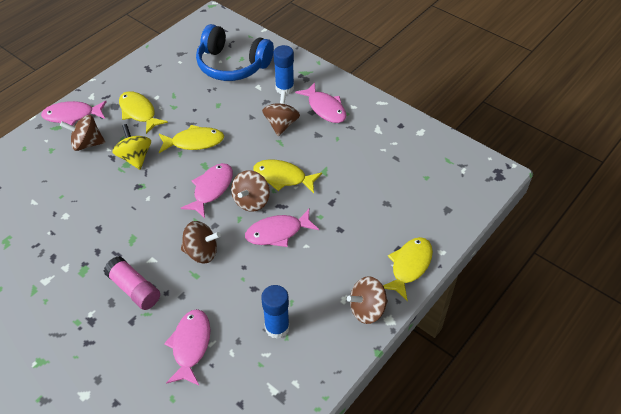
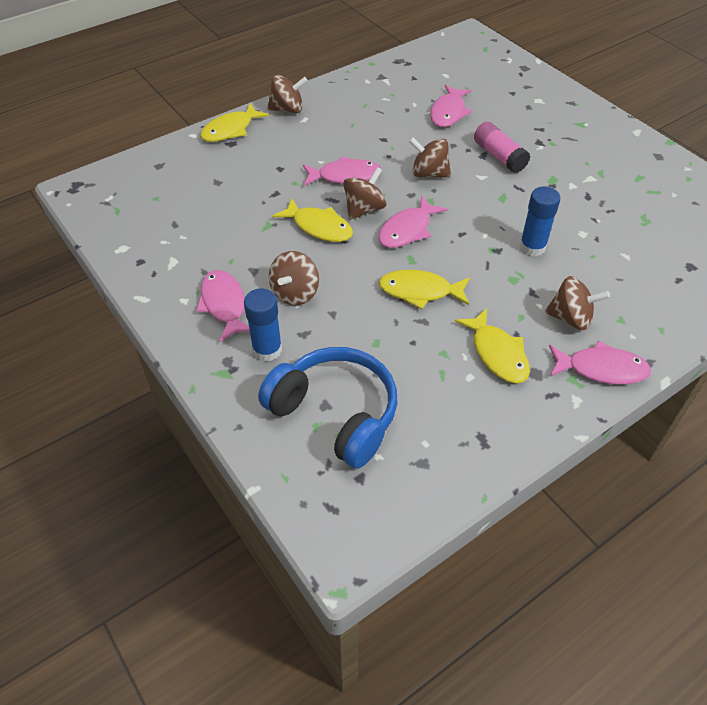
camera: 165 degrees left, 0 degrees up
(135, 158) = (501, 285): yellow spinning top -> none
(277, 327) = (371, 111): blue glue stick -> blue glue stick (532, 247)

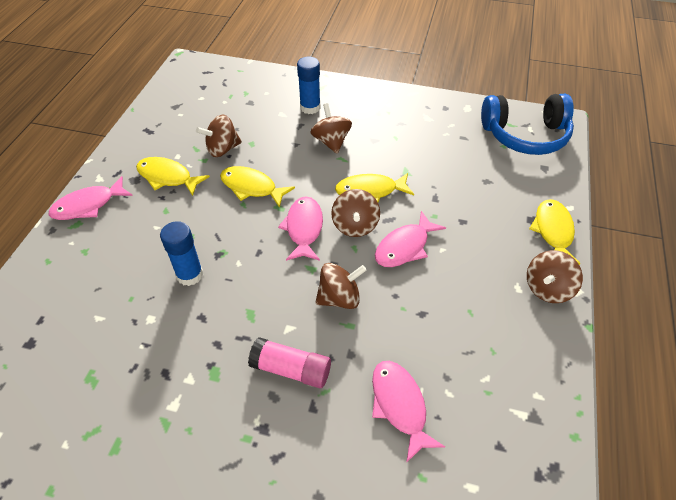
camera: 140 degrees right, 0 degrees up
(224, 305) = (363, 114): pink fish -> none
(335, 413) = (240, 101): blue headphones -> blue headphones (525, 135)
(420, 291) = (251, 187): yellow fish -> yellow fish turned 120 degrees counterclockwise
(570, 318) = (126, 229): brown spinning top -> brown spinning top (222, 149)

